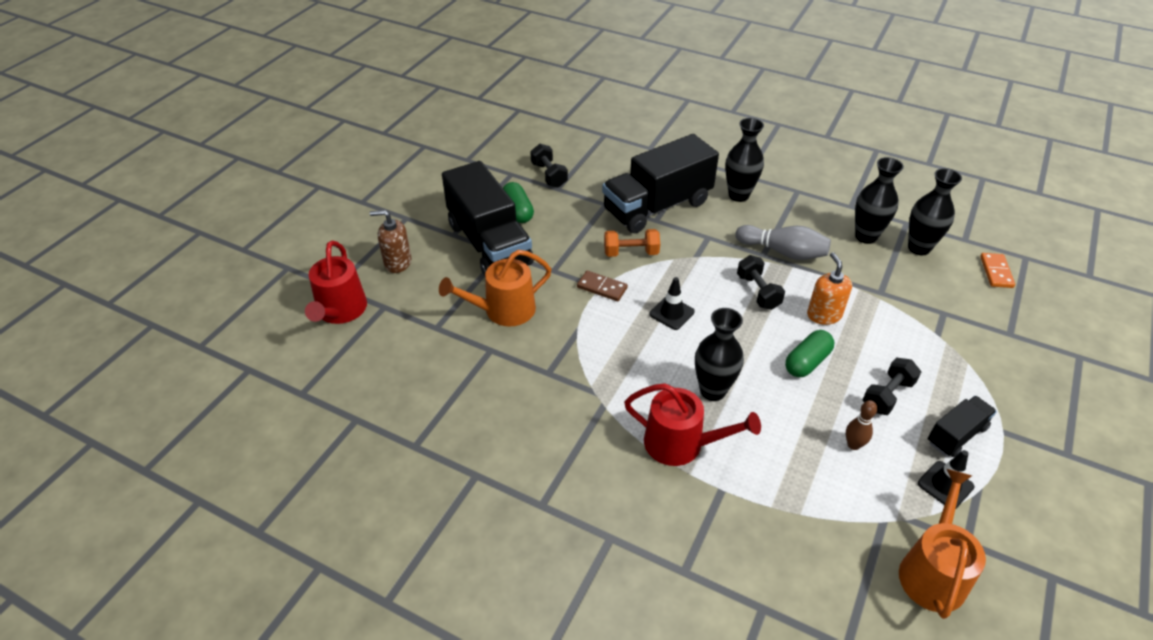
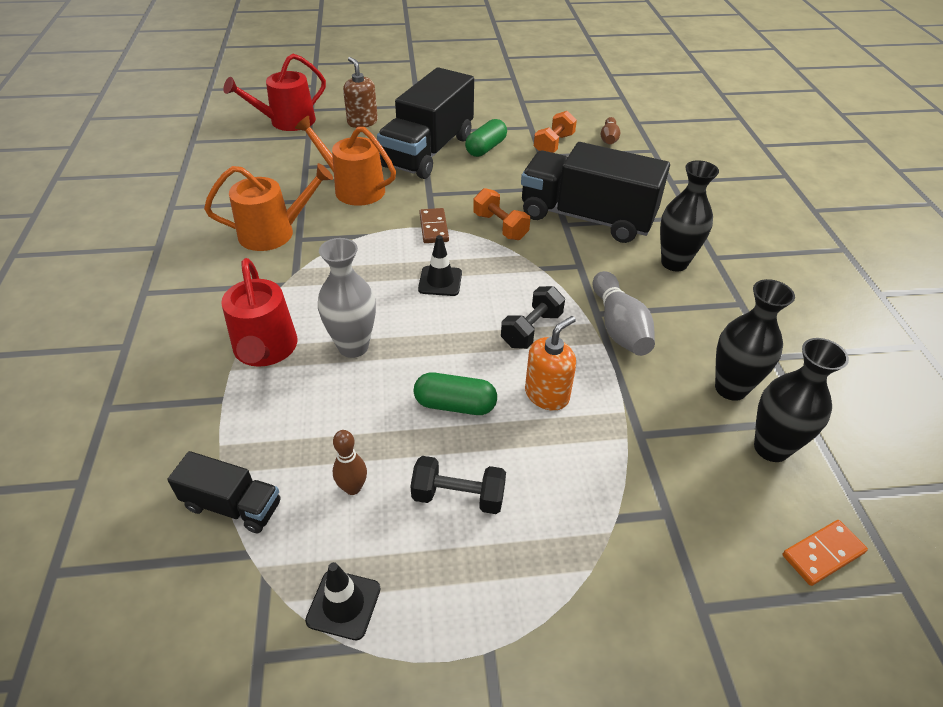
camera: 55 degrees right, 0 degrees up
(549, 175) = (554, 144): black dumbbell -> orange dumbbell
(568, 146) = (609, 138): none -> brown bowling pin
(712, 391) = (353, 346): black vase -> grey vase
(932, 571) = (193, 630): orange watering can -> orange watering can (274, 233)
(956, 435) = (441, 593): black truck -> black truck (233, 505)

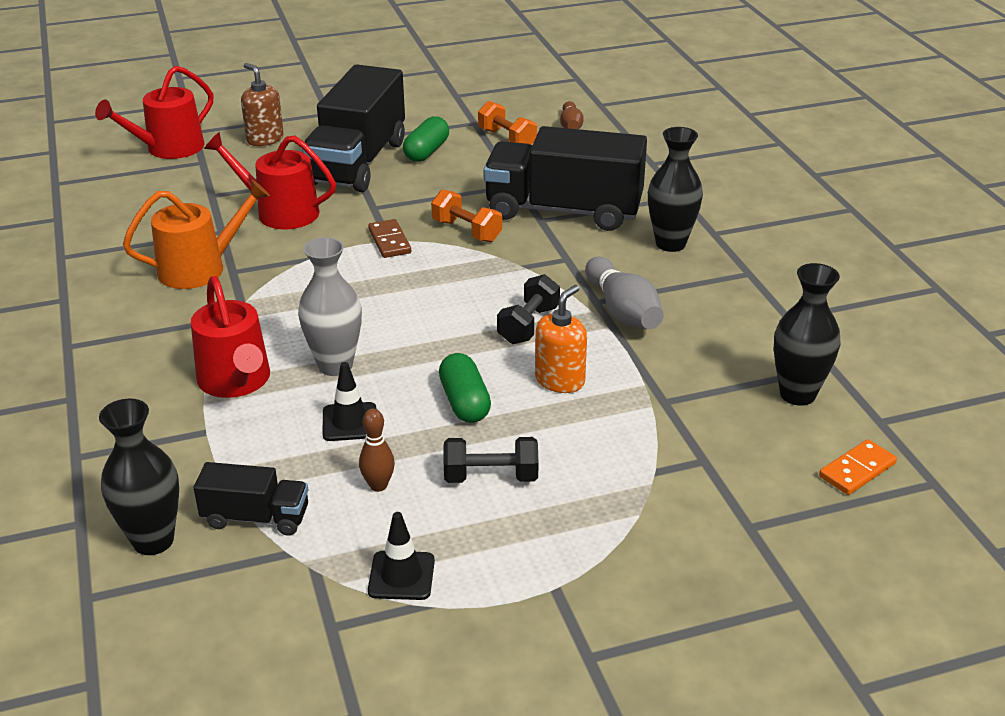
camera: 10 degrees left, 10 degrees down
(354, 189) = (280, 212): orange watering can -> red watering can
(440, 281) = (413, 293): black traffic cone -> black traffic cone (350, 422)
(455, 405) = (464, 402): green capsule -> green capsule turned 75 degrees clockwise
(554, 144) = (507, 139): orange dumbbell -> orange dumbbell turned 60 degrees counterclockwise
(730, 388) = (749, 350): black vase -> black vase (153, 540)

